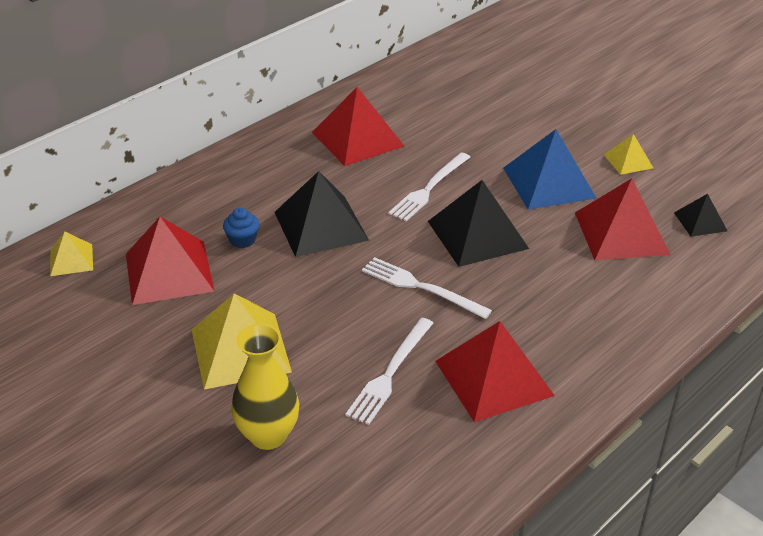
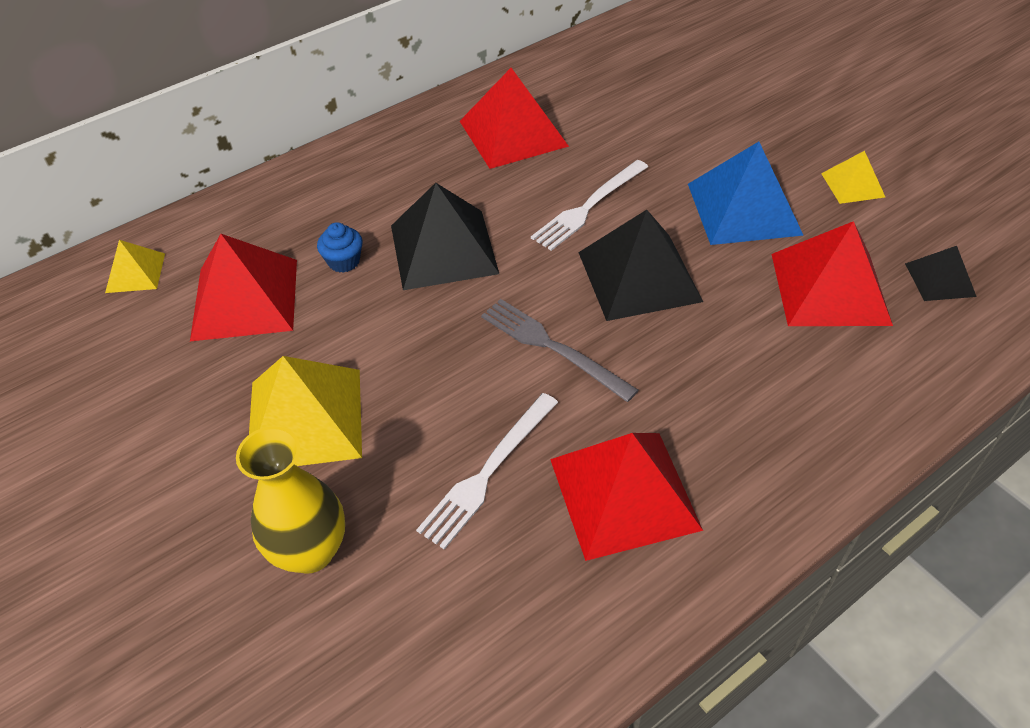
camera: 10 degrees right, 10 degrees up
(421, 287) = (552, 347): white fork -> grey fork

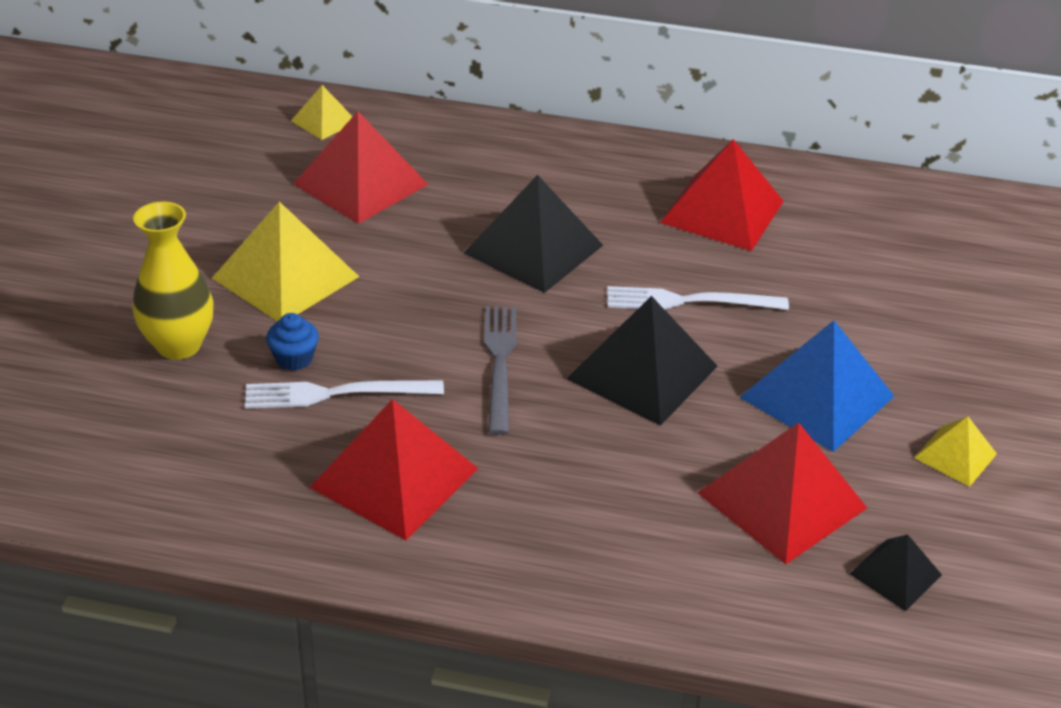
camera: 45 degrees right, 10 degrees down
(344, 261) = (455, 207): blue cupcake -> blue cupcake (294, 359)

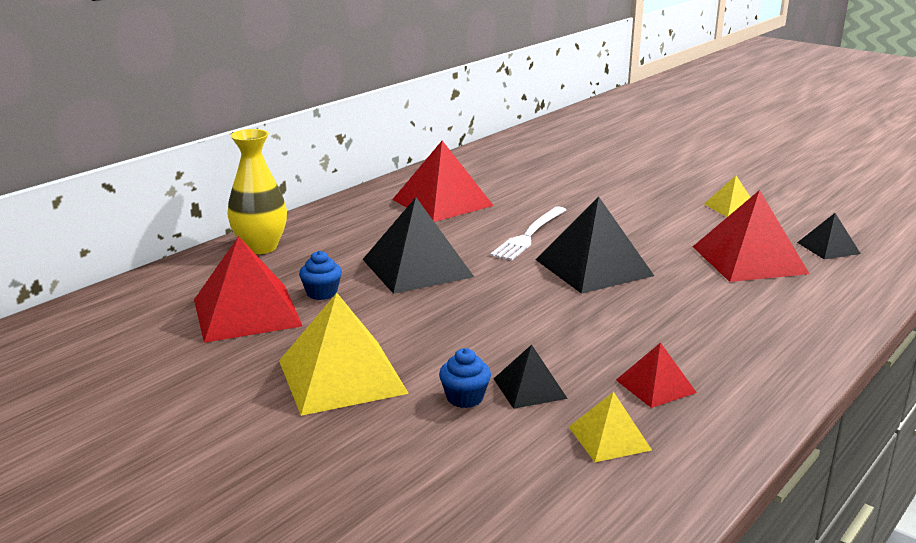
camera: 60 degrees left, 15 degrees down
(179, 345) = (390, 456): yellow vase -> yellow vase (260, 247)
(324, 121) = (129, 307): yellow pyramid -> yellow pyramid (609, 438)
(336, 393) = (529, 388): white fork -> black pyramid
(394, 478) = (655, 386): red pyramid -> red pyramid, size x0.53
(430, 210) = (322, 293): none -> blue cupcake
(499, 363) = (544, 312): grey fork -> none
(817, 396) = (656, 226): blue pyramid -> none

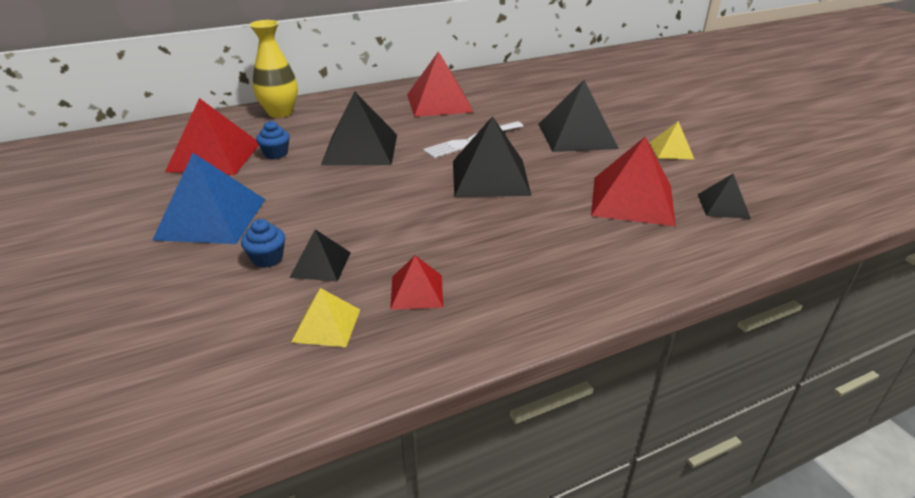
camera: 25 degrees right, 10 degrees up
(341, 376) = (211, 218): yellow pyramid -> blue pyramid
(629, 210) = (577, 135): none -> black pyramid

